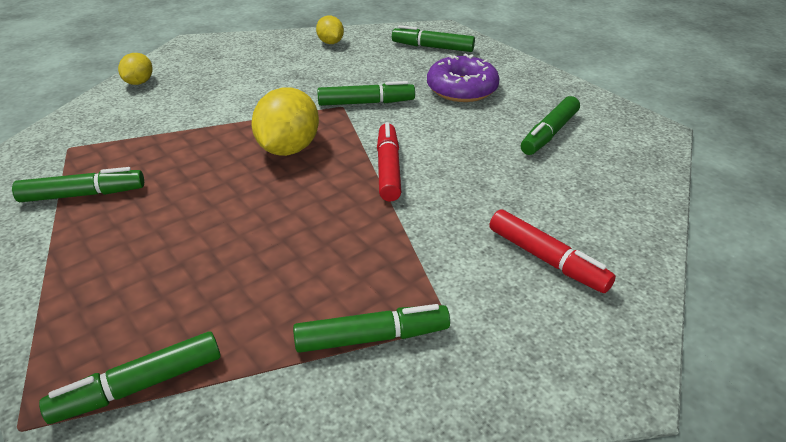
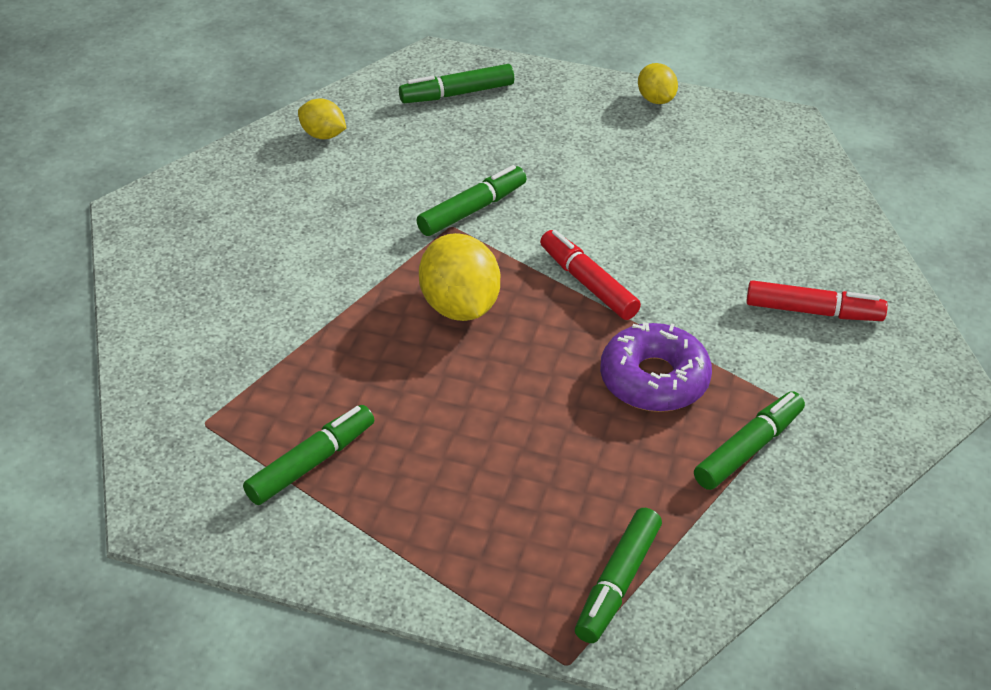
camera: 35 degrees left, 5 degrees up
(139, 82) = (155, 299): yellow lemon -> yellow lemon (656, 99)
(462, 89) = (554, 145): purple donut -> purple donut (654, 379)
(549, 133) = (696, 170): green marker -> none

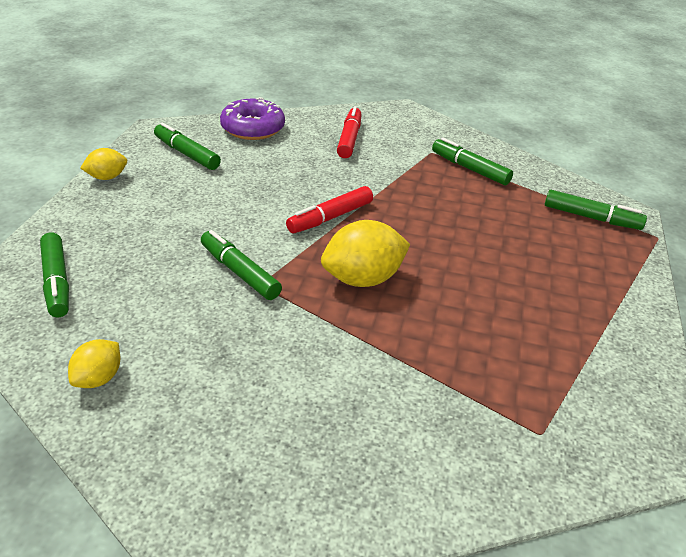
camera: 95 degrees left, 5 degrees down
(311, 463) = (558, 356): green marker -> green marker (187, 154)
(654, 379) = (421, 196): purple donut -> purple donut (253, 128)

